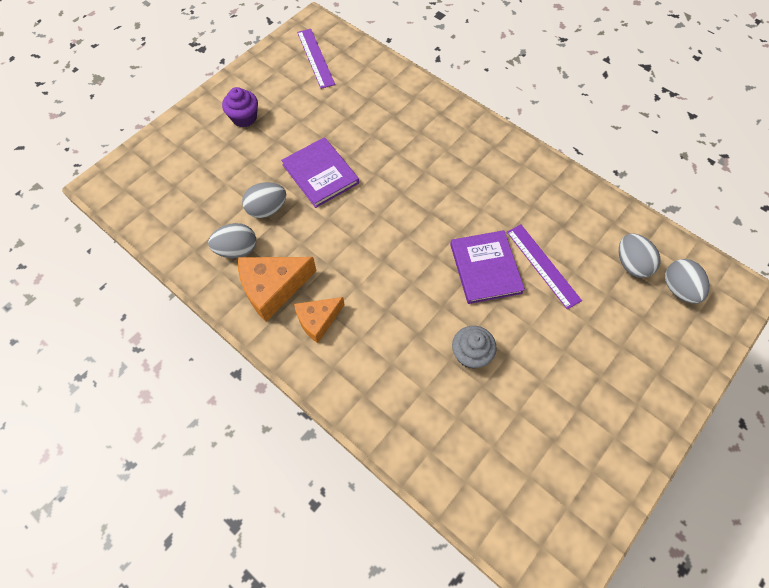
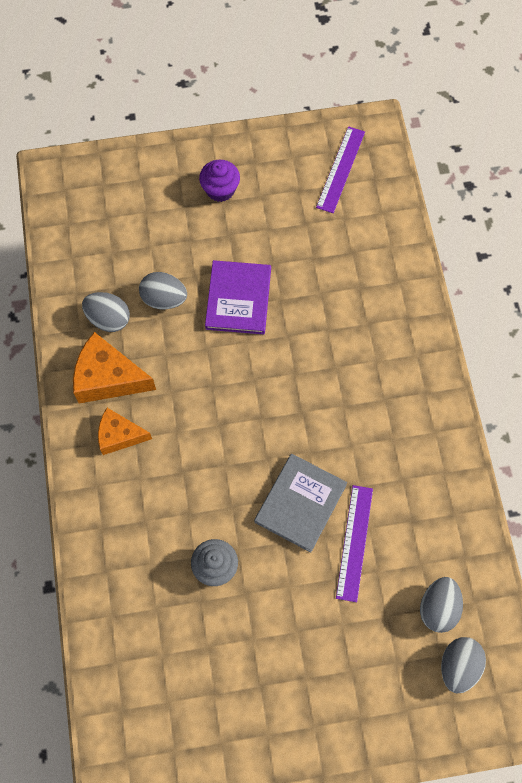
camera: 40 degrees right, 5 degrees up
(485, 268) = (300, 503): purple book -> grey book

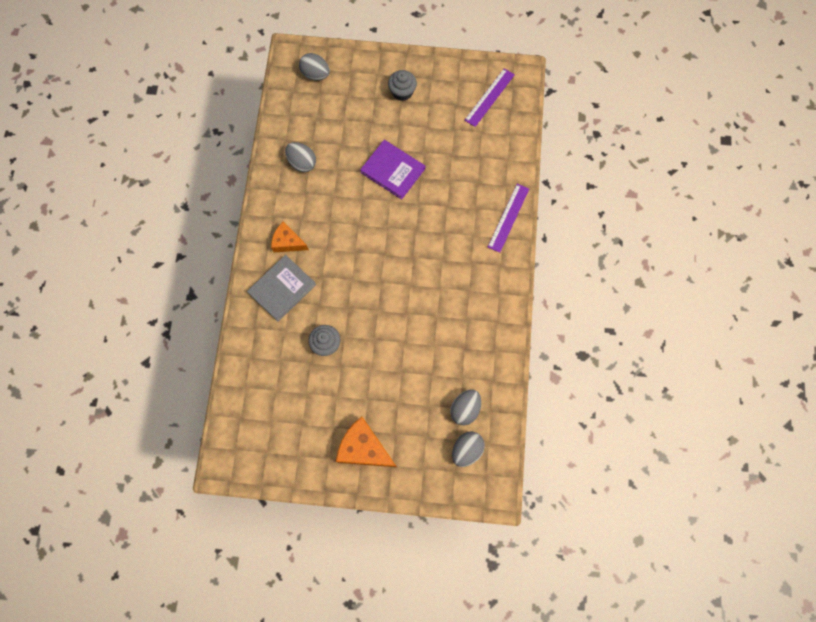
camera: 15 degrees right, 5 degrees up
(108, 378) = (291, 202): orange cheese -> orange cheese (364, 448)
(164, 299) = (343, 158): grey egg -> grey egg (315, 74)
(220, 189) = (402, 92): purple cupcake -> grey cupcake
(238, 299) = (393, 170): purple book -> purple book turned 75 degrees counterclockwise
(300, 503) = (394, 317): grey book -> grey book (282, 288)
(354, 542) = (422, 352): purple ruler -> purple ruler (508, 217)

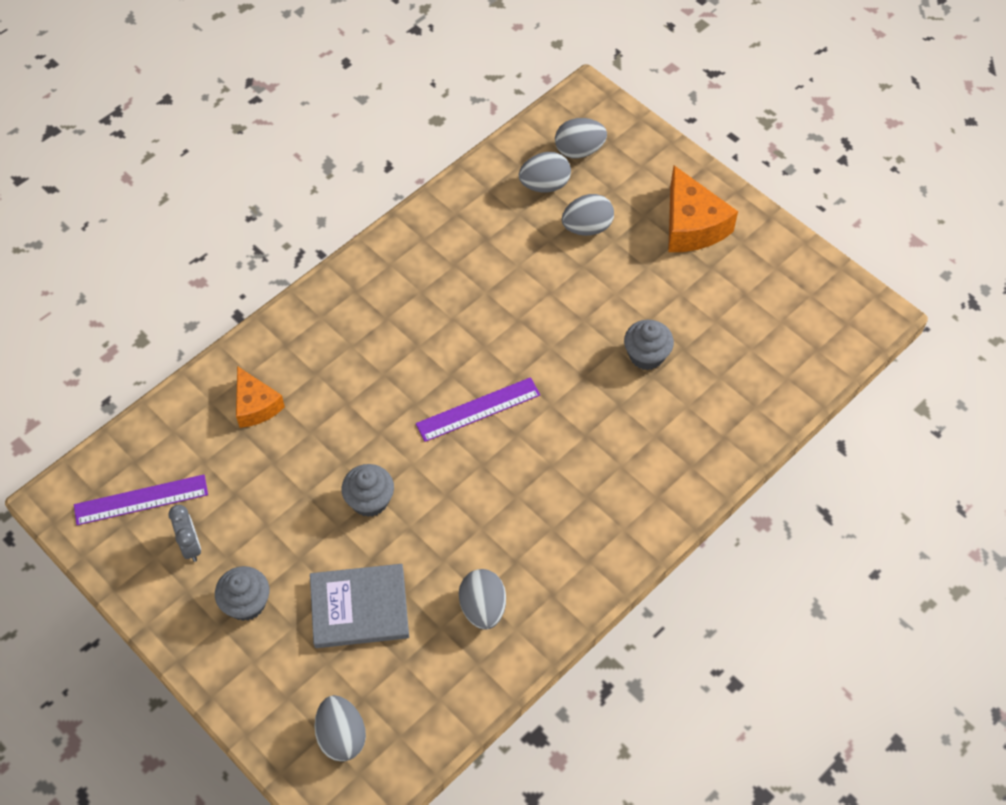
camera: 140 degrees left, 15 degrees down
(282, 288) = (650, 458): grey book -> grey book (359, 608)
(288, 242) = (595, 511): orange cheese -> orange cheese (256, 405)
(393, 170) = (370, 500): purple book -> grey cupcake
(419, 399) = (587, 227): none -> grey egg
(448, 96) = (191, 546): none -> grey clock
(508, 217) = (288, 334): purple ruler -> purple ruler (478, 409)

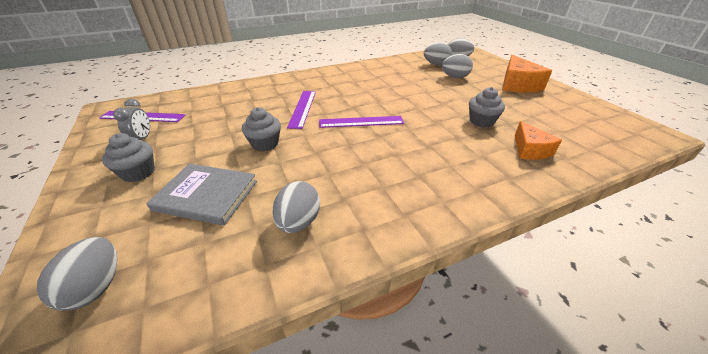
camera: 20 degrees right, 20 degrees down
(256, 405) = (239, 98): orange cheese -> orange cheese (530, 150)
(375, 402) = (302, 108): none -> purple ruler

